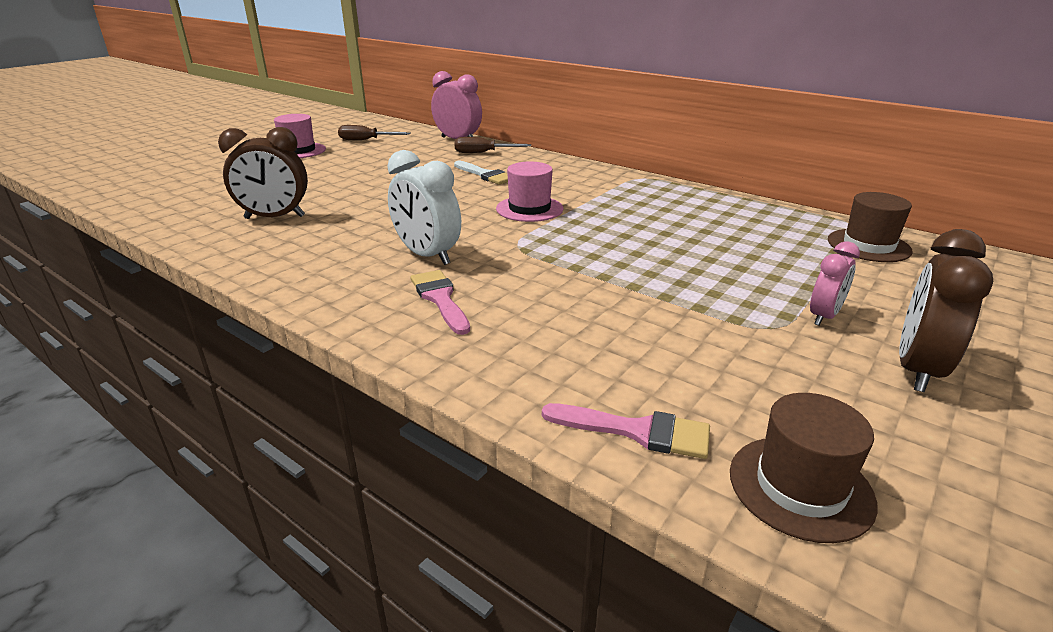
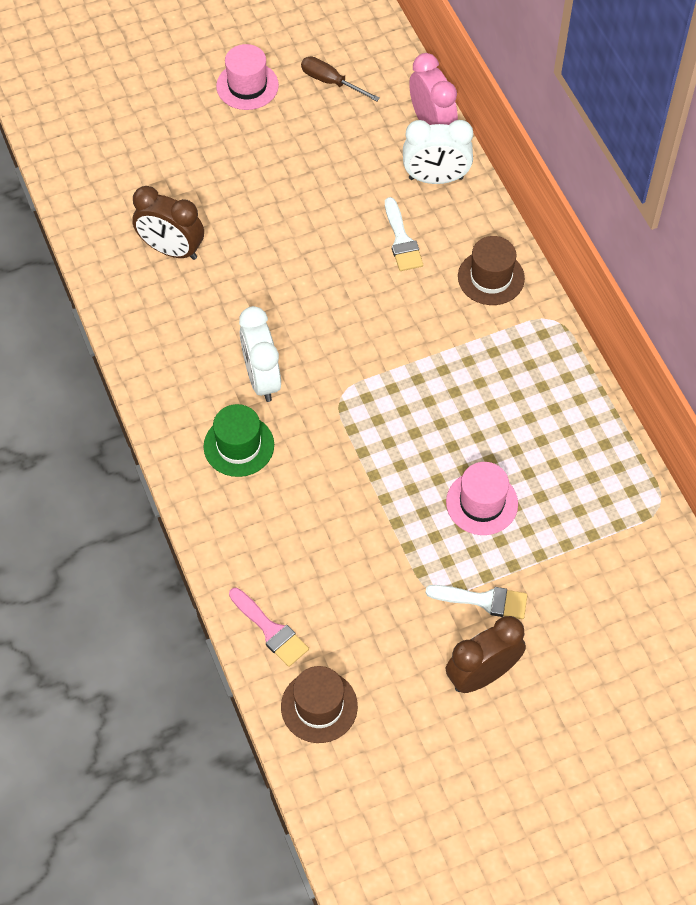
camera: 30 degrees right, 30 degrees up
(440, 299) = (239, 446): pink brush -> green hat
(483, 153) = (436, 178): brown screwdriver -> white clock
(529, 209) = (394, 336): pink hat -> pink hat (482, 503)
(824, 316) = (484, 600): pink clock -> white brush
(868, 245) = (630, 541): brown hat -> brown hat (491, 277)

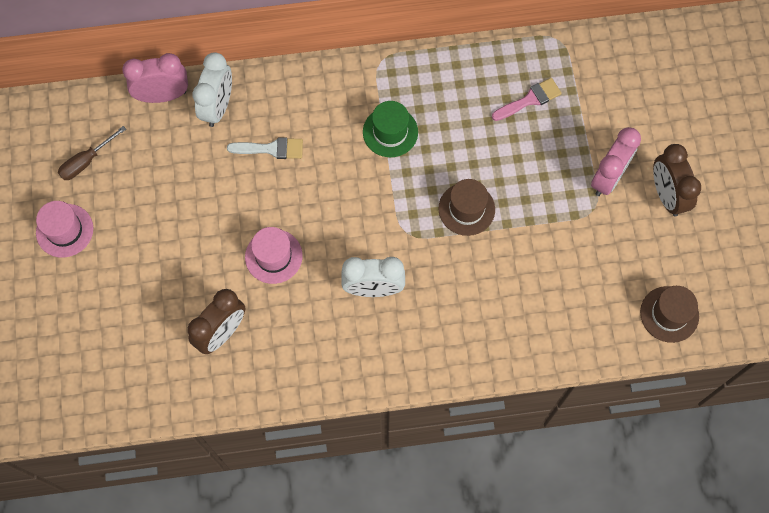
camera: 75 degrees left, 10 degrees up
(239, 446) = (431, 321): green hat -> green hat (390, 132)
(270, 630) = (600, 334): pink brush -> pink brush (530, 99)
(482, 503) = (527, 157): pink hat -> pink hat (273, 256)
(484, 600) = (608, 178): white brush -> pink clock
(491, 277) = (328, 94): brown hat -> brown hat (466, 209)

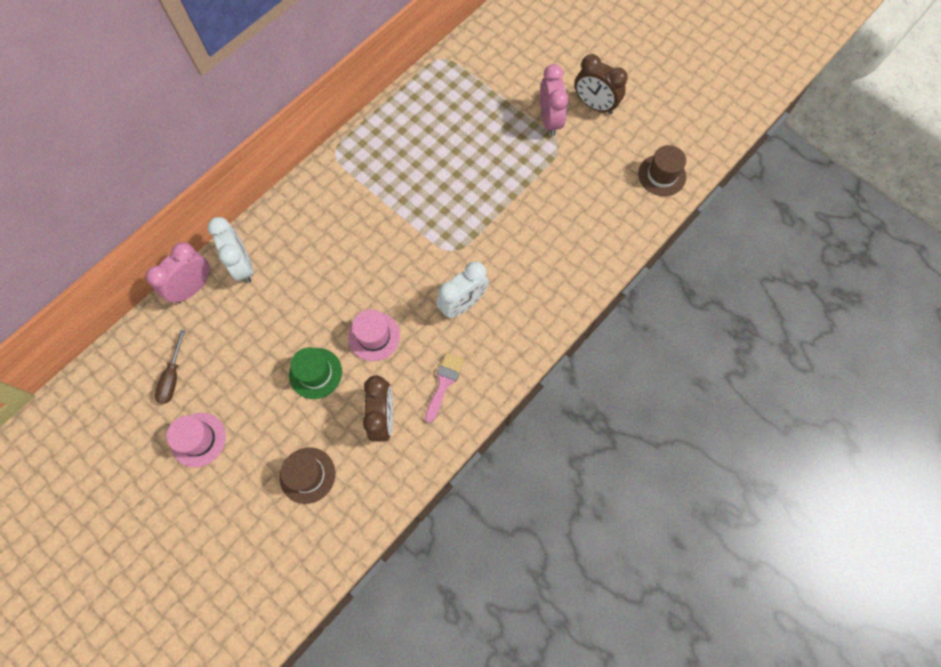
camera: 40 degrees left, 0 degrees up
(271, 149) = (308, 265): white brush -> none
(390, 132) = (382, 194): green hat -> green hat (315, 373)
(466, 209) = (478, 205): brown hat -> brown hat (307, 475)
(530, 99) = (457, 108): pink brush -> pink brush (444, 383)

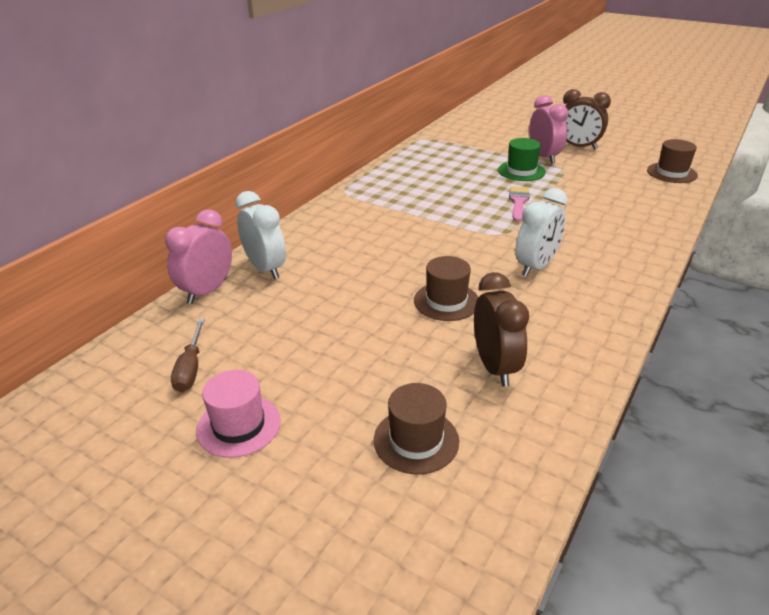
camera: 10 degrees left, 35 degrees down
(315, 373) = (386, 340): green hat -> green hat (521, 171)
(374, 336) = (446, 301): pink hat -> brown hat
(444, 383) = (554, 327): pink brush -> pink brush (518, 202)

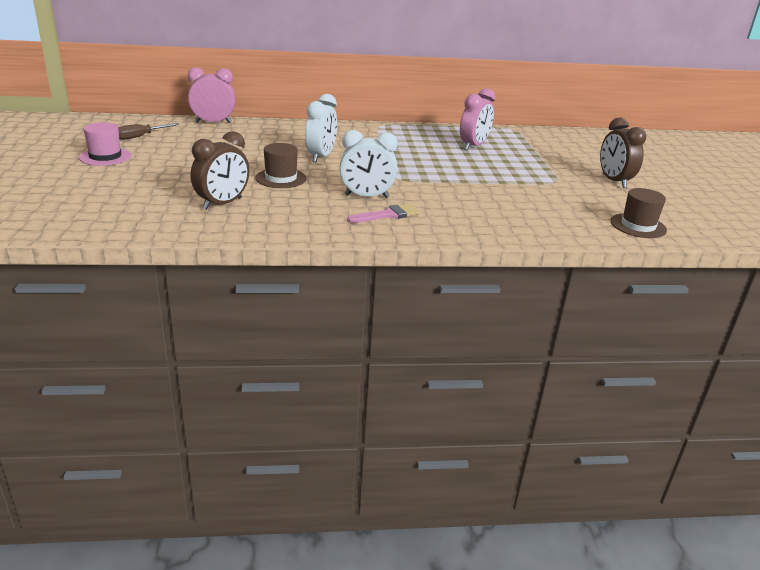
camera: 50 degrees right, 5 degrees down
(265, 269) = (254, 128): white clock -> white clock (321, 156)
(416, 440) = (130, 196): brown hat -> none
(518, 202) = (460, 176): pink brush -> pink brush (388, 215)
(521, 171) = (518, 168): green hat -> none
(544, 157) = (563, 172): pink clock -> pink clock (473, 146)

